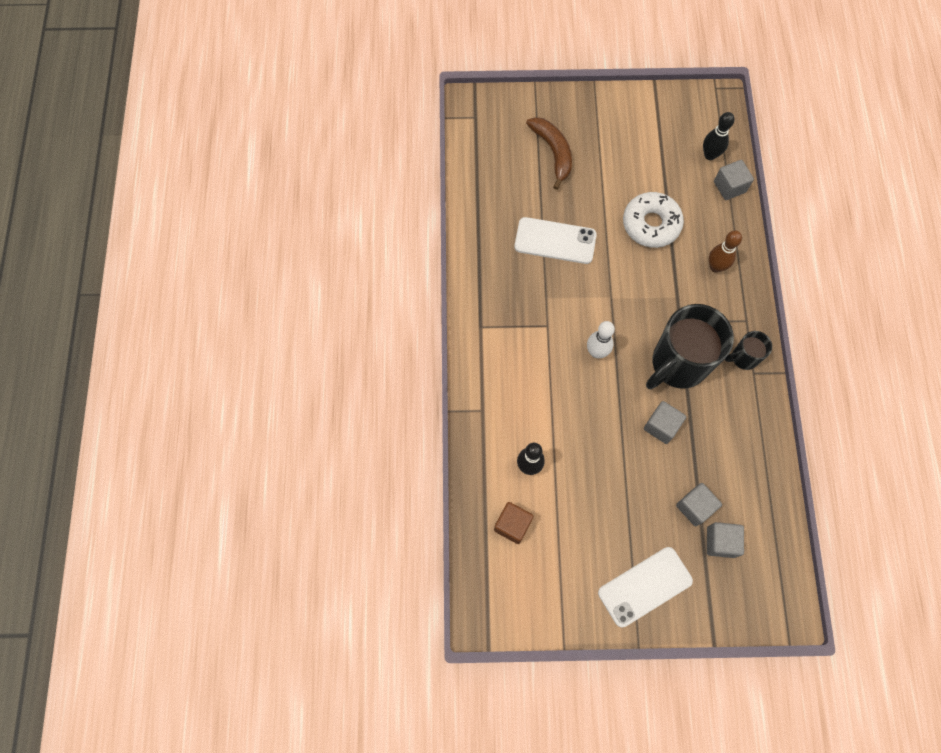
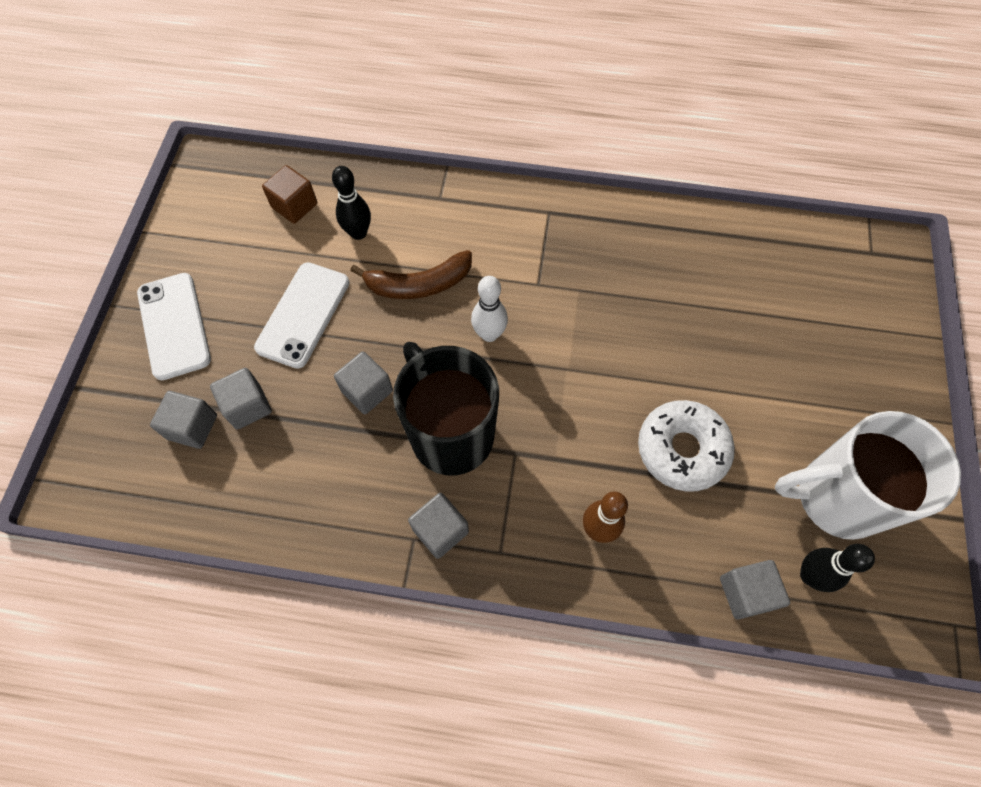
camera: 100 degrees right, 5 degrees down
(553, 152) = (813, 340): brown banana -> brown banana (419, 284)
(555, 241) = (664, 316): white phone -> white phone (303, 314)
(659, 141) = (835, 497): none -> white mug
(743, 358) = (440, 530): black mug -> grey cube

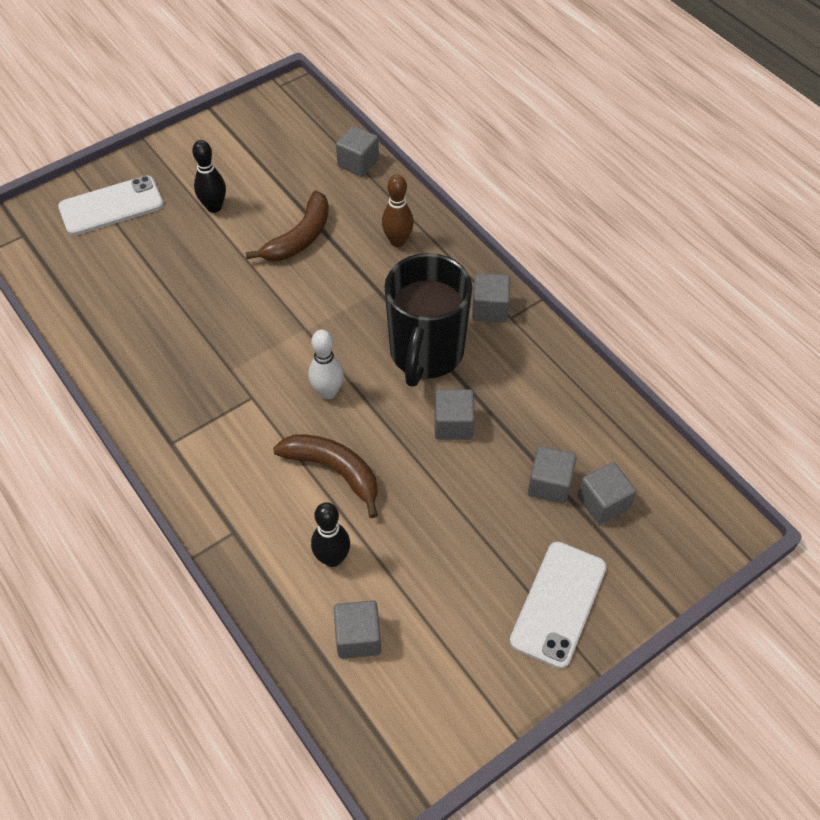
camera: 135 degrees left, 10 degrees down
(294, 206) = (358, 637): brown cube -> grey cube
(303, 314) = (446, 523): white phone -> white phone (111, 206)
(682, 449) = (300, 237): white donut -> brown banana
(810, 575) = (317, 145): black bowling pin -> black bowling pin (214, 207)
(835, 497) = (254, 159): white mug -> none

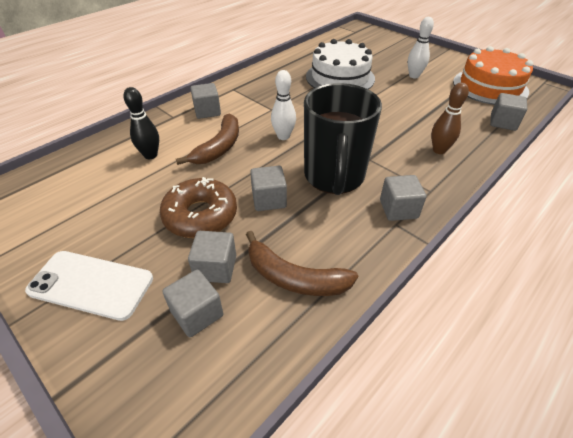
camera: 80 degrees right, 10 degrees down
(111, 206) = (390, 48): white phone -> none
(186, 294) = (340, 77): none -> white cake
(214, 207) = (414, 76): black bowling pin -> white bowling pin
(272, 140) = (490, 86): none -> orange cake
(300, 237) = (411, 108): brown banana -> brown banana (294, 277)
(358, 637) = (89, 173): grey cube -> grey cube (207, 111)
(426, 354) = (334, 177): black mug -> black mug turned 90 degrees counterclockwise
(468, 497) = (200, 215): none -> brown donut

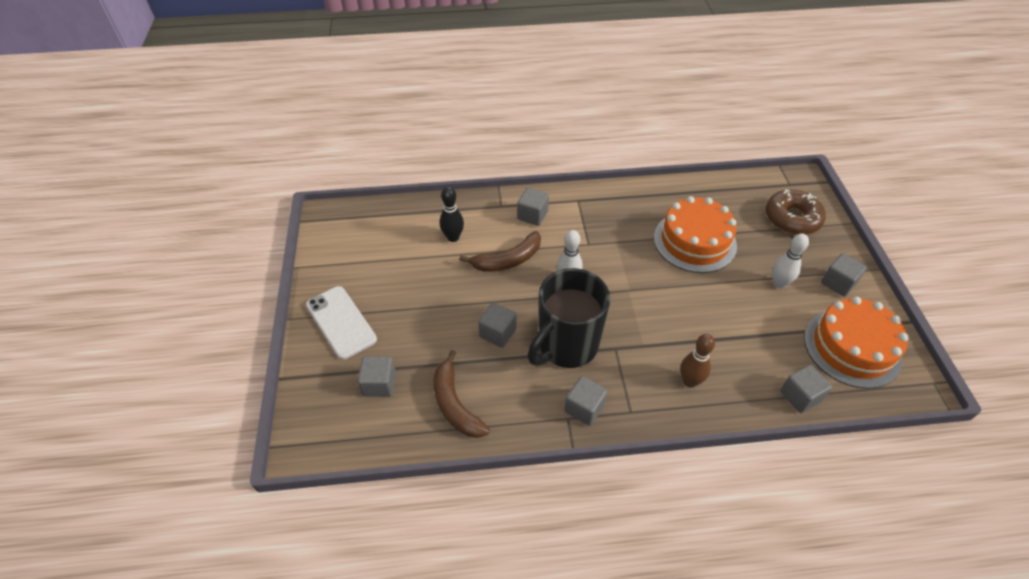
camera: 40 degrees right, 5 degrees up
(200, 215) = (441, 315): brown donut -> brown donut (792, 218)
(216, 268) = (415, 362): grey cube -> grey cube (838, 283)
(340, 77) = (694, 241): white cake -> orange cake

